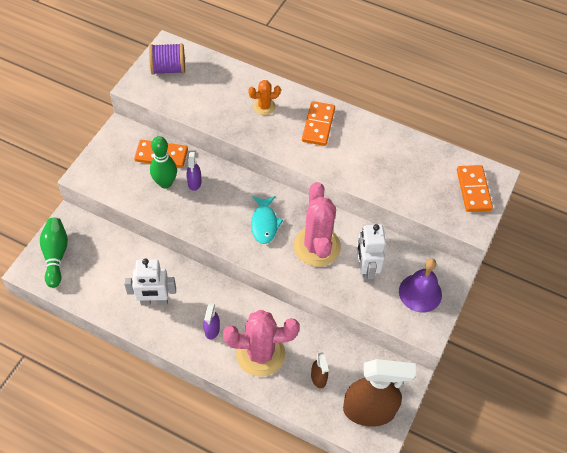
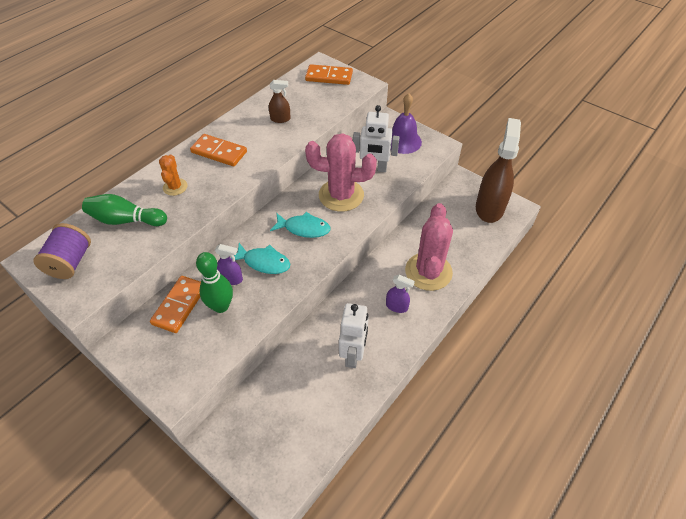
camera: 75 degrees left, 5 degrees down
(56, 255) = (264, 458): green bowling pin -> green bowling pin (126, 220)
(217, 202) = (264, 262): none -> turquoise fish
(318, 378) = (457, 234): brown spray bottle -> brown spray bottle (280, 119)

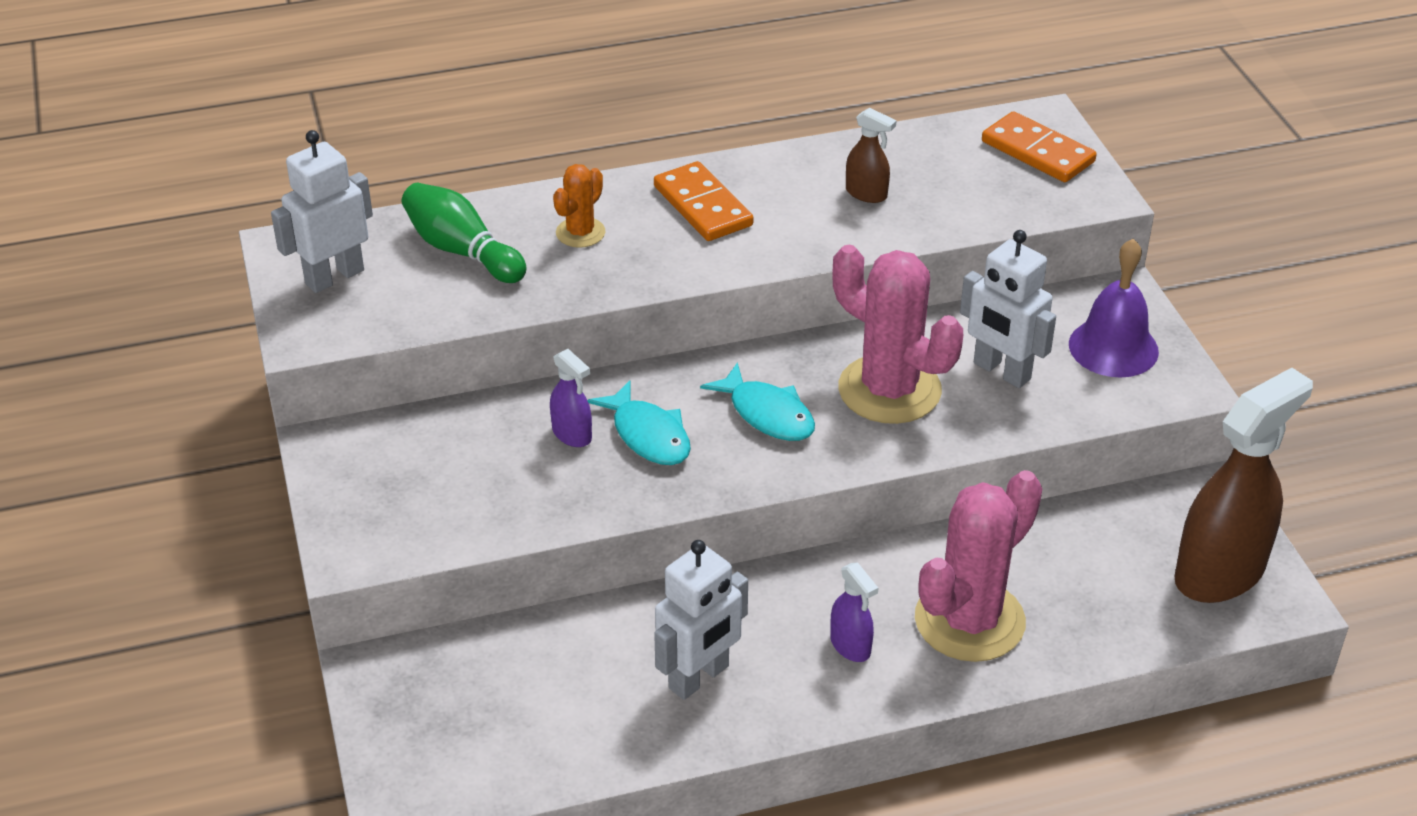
camera: 35 degrees right, 10 degrees down
(70, 262) = (334, 277): purple spool -> white robot
(179, 305) = (457, 433): orange domino -> none
(221, 306) = (521, 467): green bowling pin -> none

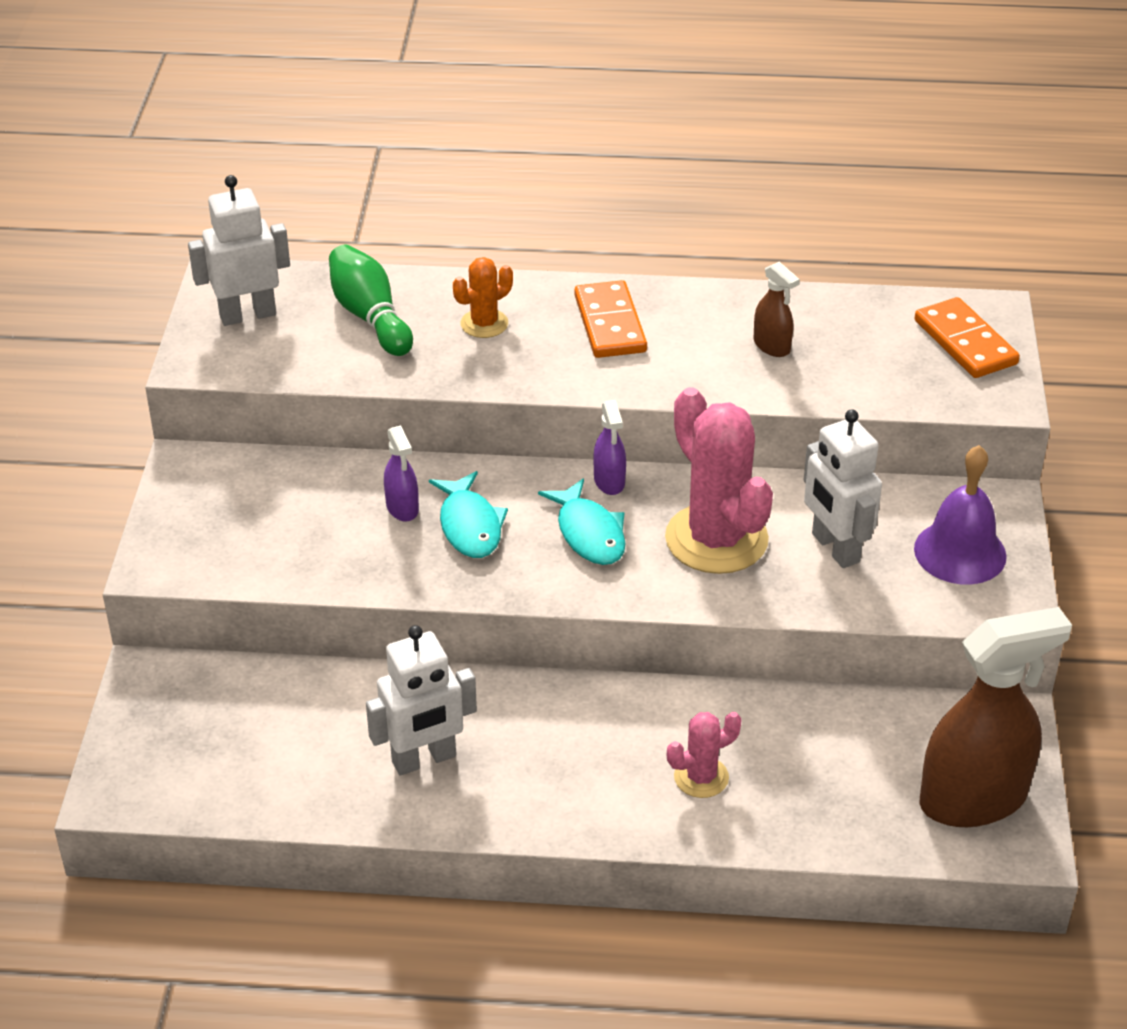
camera: 20 degrees right, 0 degrees up
(850, 646) = (576, 769): purple spray bottle -> purple spray bottle (609, 481)
(969, 621) = (701, 777): pink cactus -> pink cactus, size x0.50

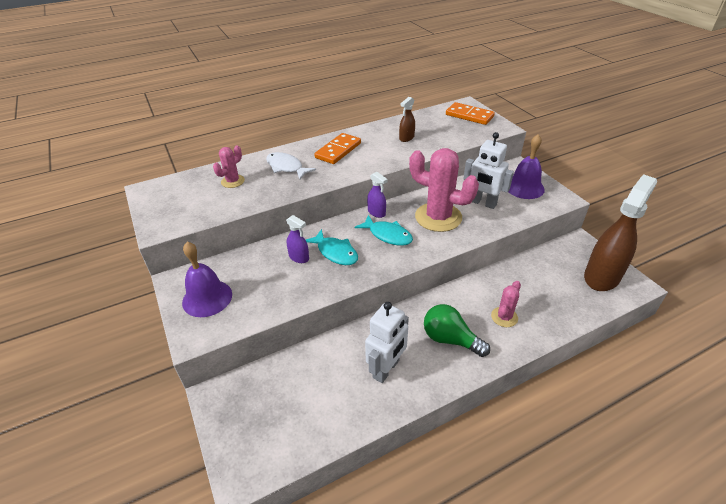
camera: 30 degrees left, 0 degrees up
(211, 514) = (207, 298): none -> purple bell
(247, 315) = (172, 200): white robot -> none
(370, 317) = (233, 181): green bowling pin -> pink cactus
(484, 324) = (286, 167): orange cactus -> white fish
(570, 766) = (450, 339): none -> green light bulb
(610, 324) = (338, 150): orange domino -> orange domino turned 75 degrees clockwise
(772, 346) = (406, 138): brown spray bottle -> brown spray bottle turned 105 degrees clockwise

